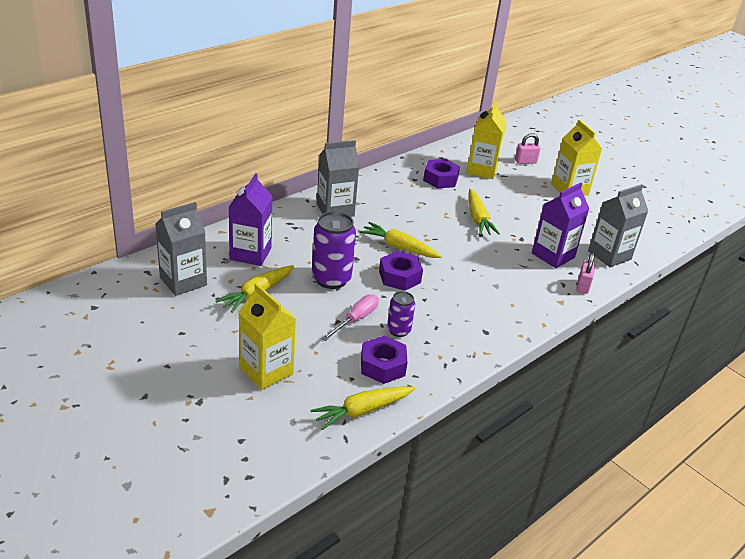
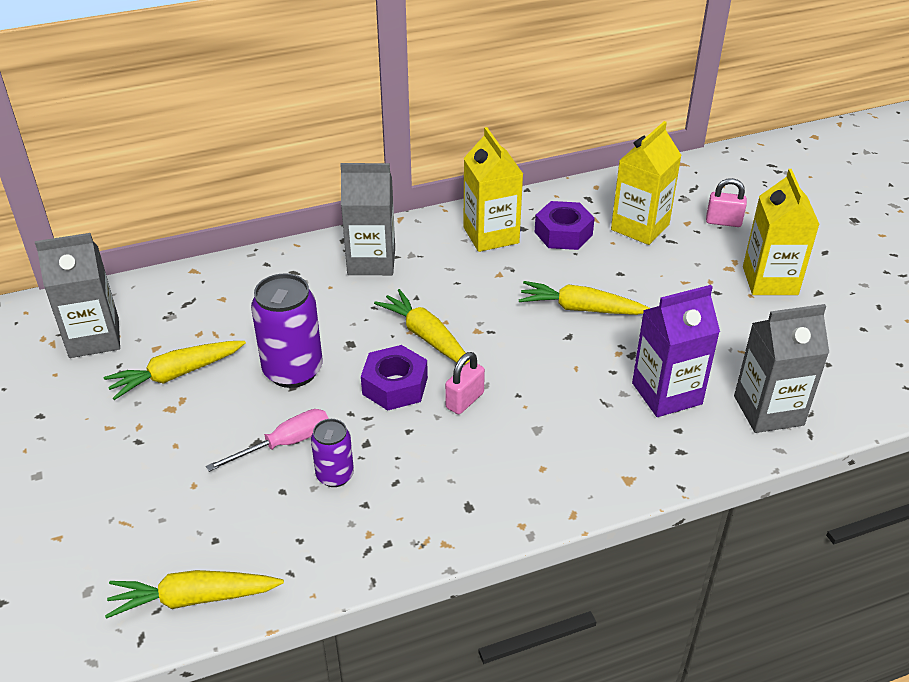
camera: 25 degrees right, 5 degrees up
(250, 254) = (209, 311): purple carton -> none
(266, 371) = (106, 500): yellow carton -> yellow carton (491, 235)
(382, 366) = (272, 530): purple nut -> none
(478, 219) = (581, 309): yellow carrot -> yellow carrot turned 90 degrees clockwise
(583, 286) = (685, 458): pink padlock -> pink padlock (464, 400)

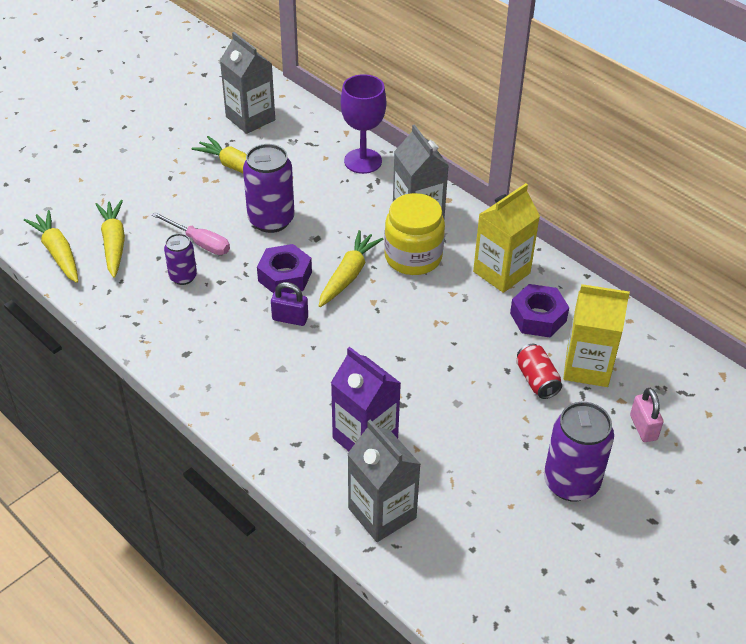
camera: 65 degrees right, 5 degrees up
(254, 273) = (363, 161): none -> purple goblet
(431, 283) = (413, 257): none -> yellow jar
(464, 400) = (290, 318): pink padlock -> purple padlock
(581, 309) = (440, 356): yellow carrot -> yellow carrot (114, 243)
(641, 260) = (537, 380): none -> red can
(770, 281) = (571, 482): yellow carton -> purple can

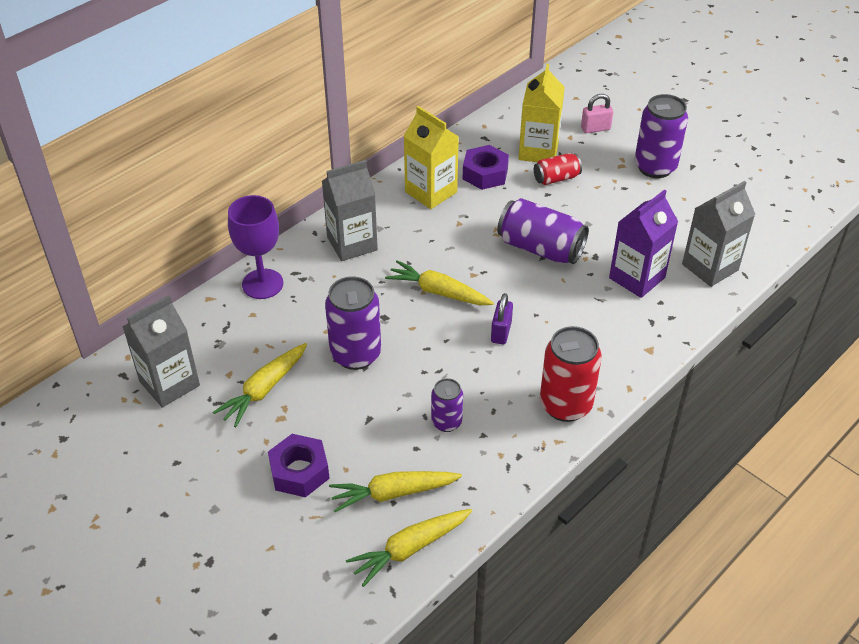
camera: 90 degrees left, 0 degrees up
(190, 360) = (565, 405): none -> red can
(200, 242) = (392, 412): pink screwdriver -> none
(285, 276) = (442, 339): purple nut -> purple nut (299, 471)
(413, 257) = (412, 247): yellow jar -> none
(413, 357) = (540, 248): none -> purple can

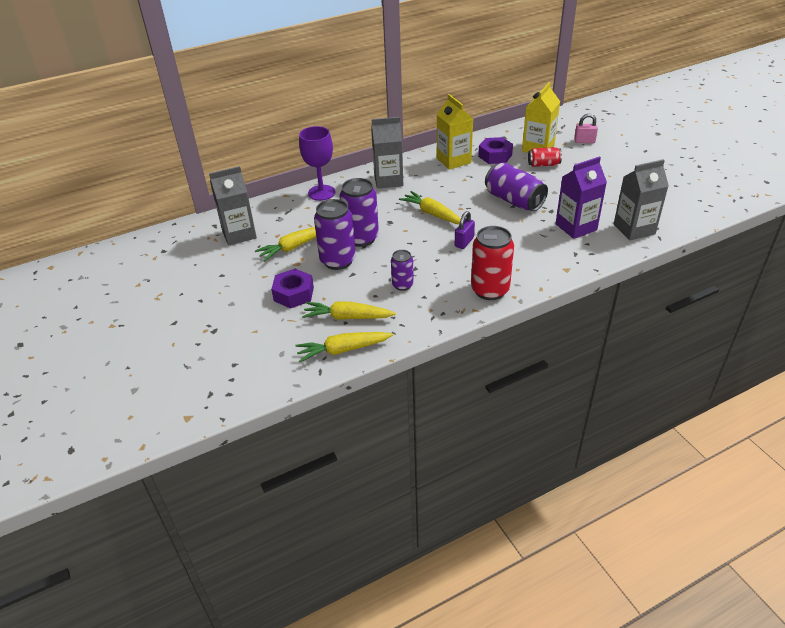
camera: 20 degrees right, 5 degrees down
(655, 167) = (618, 167): purple can -> purple can (338, 261)

